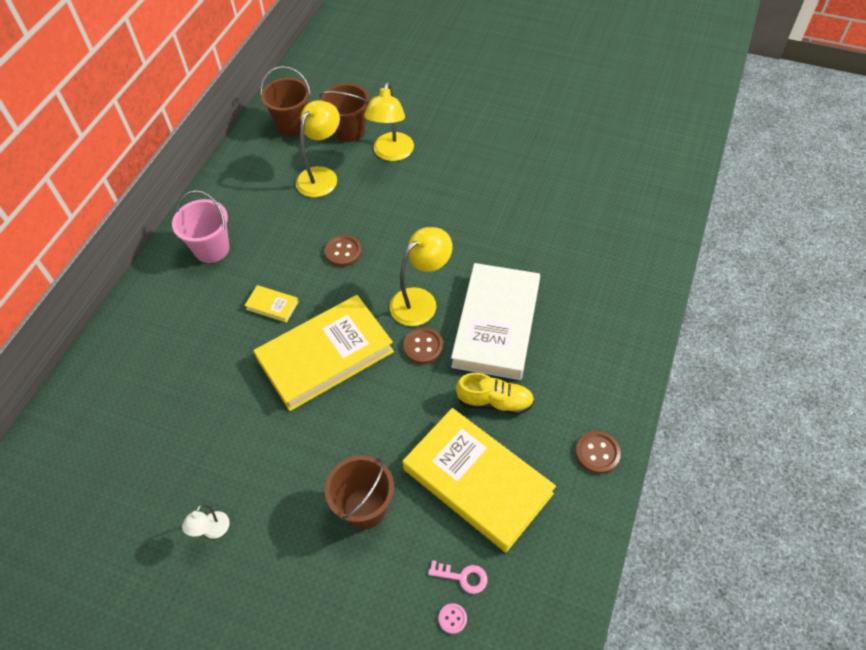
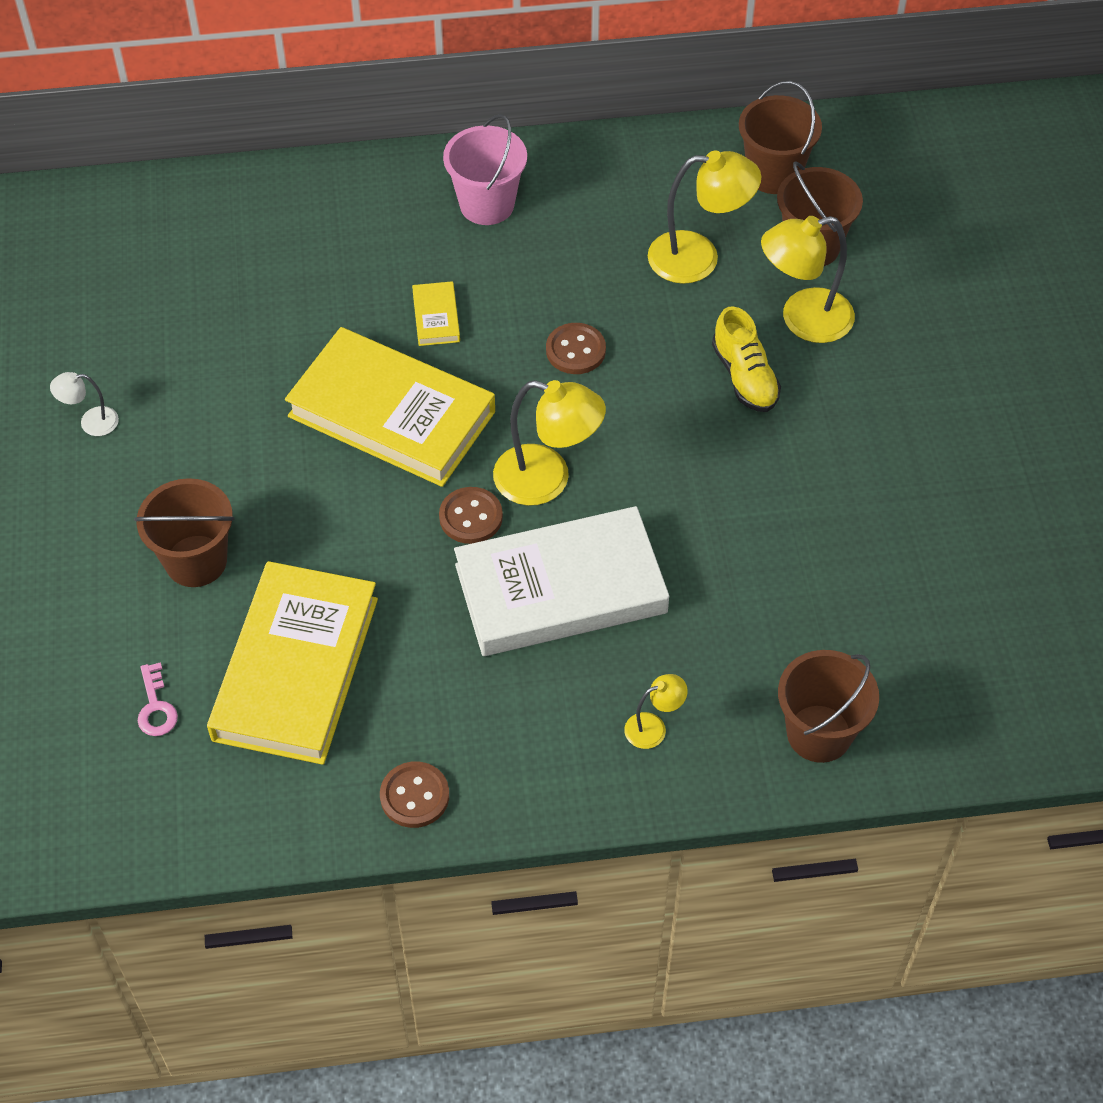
camera: 60 degrees right, 0 degrees up
(452, 618) = (98, 718): pink button -> none
(494, 401) = (429, 639): yellow shoe -> yellow shoe (744, 377)
(606, 320) = (653, 727): none -> yellow lamp
(642, 254) = (819, 733): none -> brown bucket

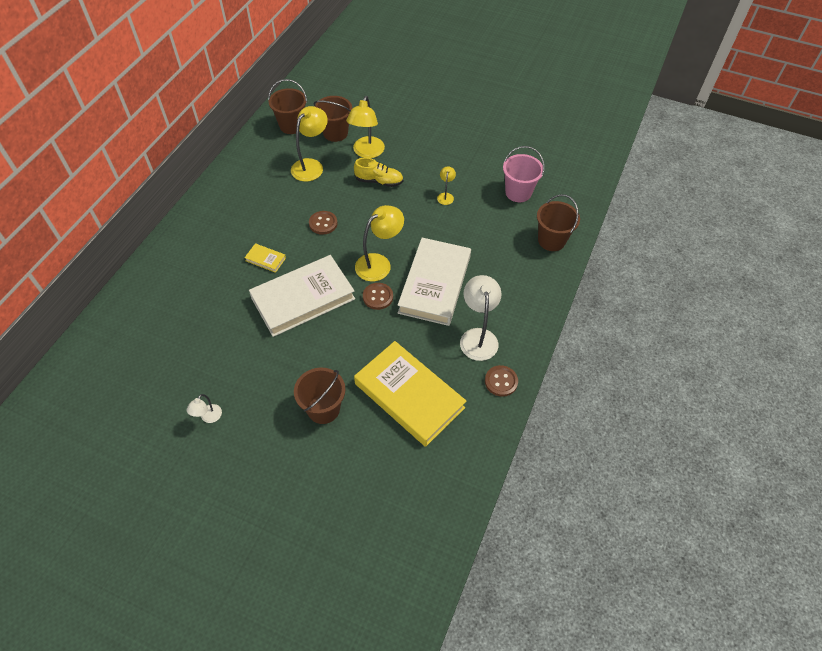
camera: 60 degrees left, 0 degrees up
(156, 707) = (392, 462): pink key -> none
(392, 414) = (303, 298): yellow book -> white book
(487, 204) = (222, 214): pink bucket -> pink bucket (518, 192)
(489, 714) = (478, 337): none -> white lamp
(653, 727) = (518, 287): yellow lamp -> yellow lamp (445, 196)

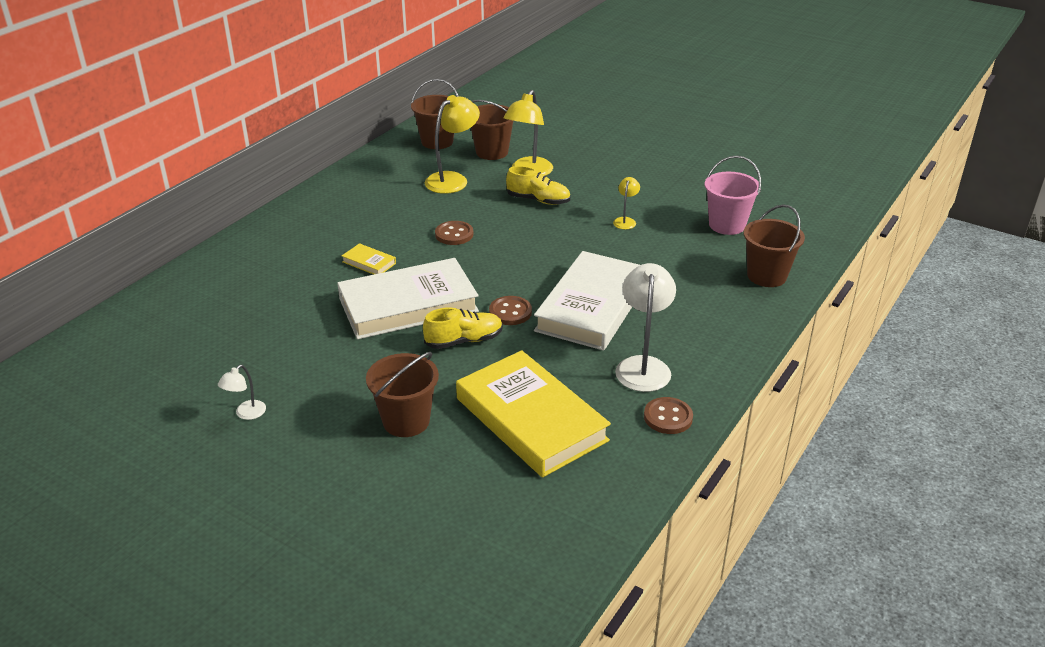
camera: 10 degrees right, 20 degrees down
(350, 328) = (464, 341): none -> yellow shoe
(379, 263) = (520, 279): yellow lamp -> none

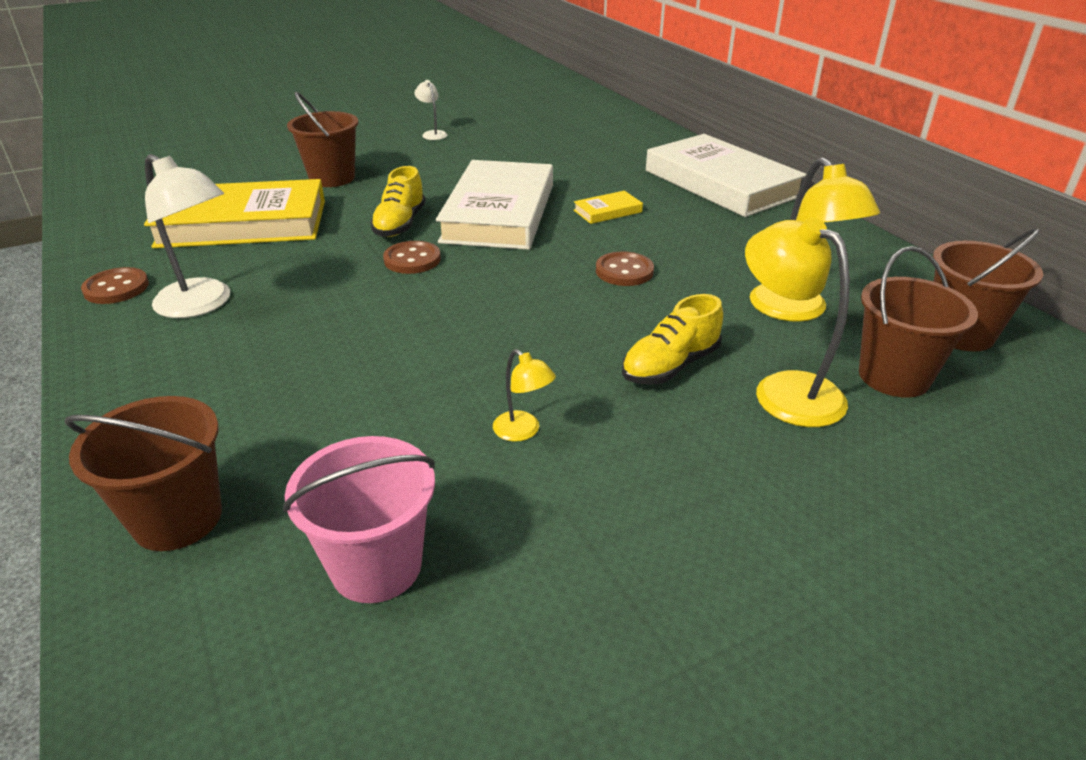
camera: 120 degrees right, 0 degrees up
(592, 307) = (348, 313): white book -> white book (720, 183)

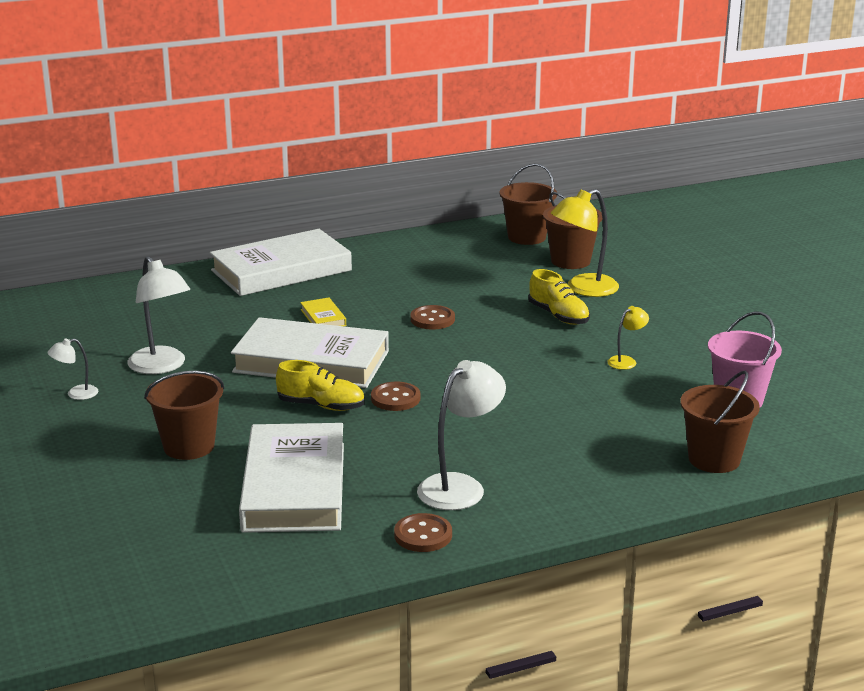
camera: 85 degrees left, 10 degrees down
(243, 223) = (294, 486): yellow book -> white book
(483, 155) = (162, 366): none -> white lamp
(796, 311) = (496, 273): yellow lamp -> none

